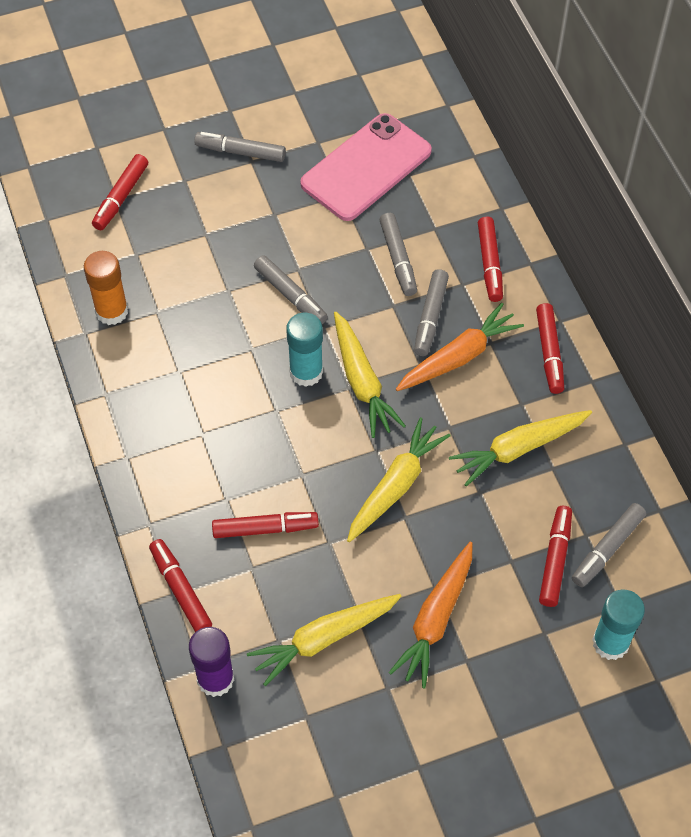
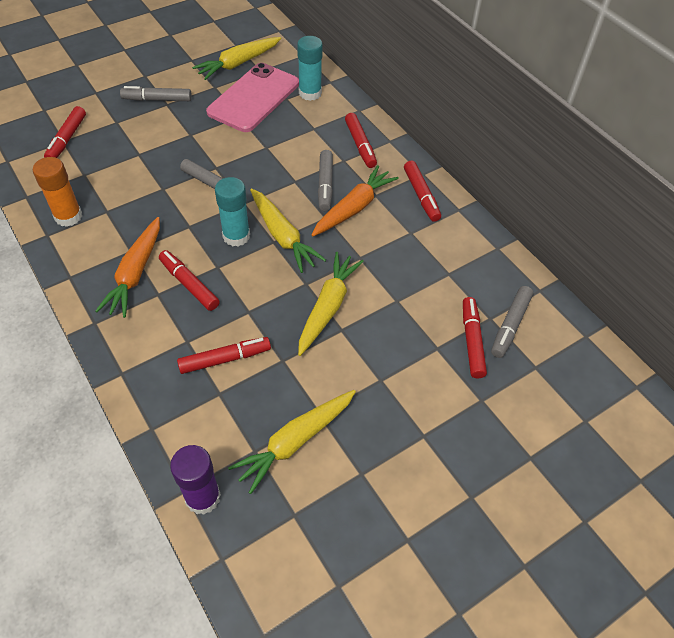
camera: 15 degrees left, 5 degrees down
(180, 590) = (158, 424): red marker -> red marker (189, 285)
(398, 259) = (291, 151): grey marker -> none
(436, 619) = (388, 406): orange carrot -> orange carrot (135, 273)
(519, 449) = (418, 264): yellow carrot -> yellow carrot (238, 63)
(610, 642) = (537, 398): turquoise glue stick -> turquoise glue stick (310, 93)

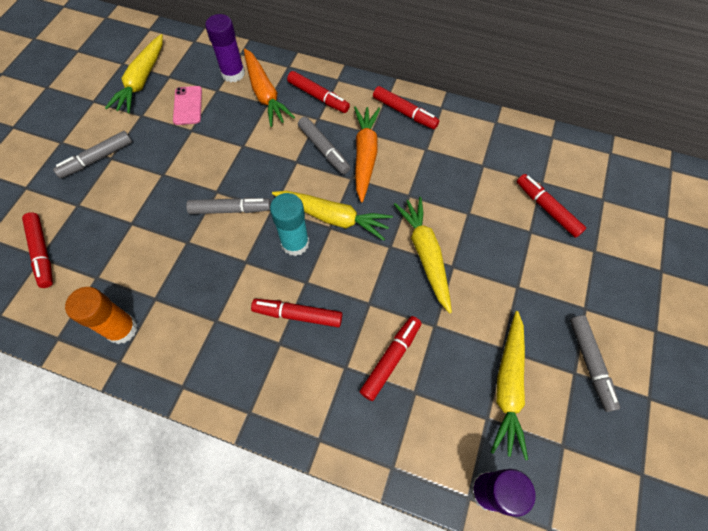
camera: 35 degrees left, 10 degrees up
(135, 273) = (241, 339): orange carrot -> orange carrot (265, 93)
(254, 98) = (188, 105): pink phone -> pink phone, size x0.47
(310, 93) = (233, 73): turquoise glue stick -> purple glue stick
(510, 325) = (559, 178): grey marker -> grey marker (590, 363)

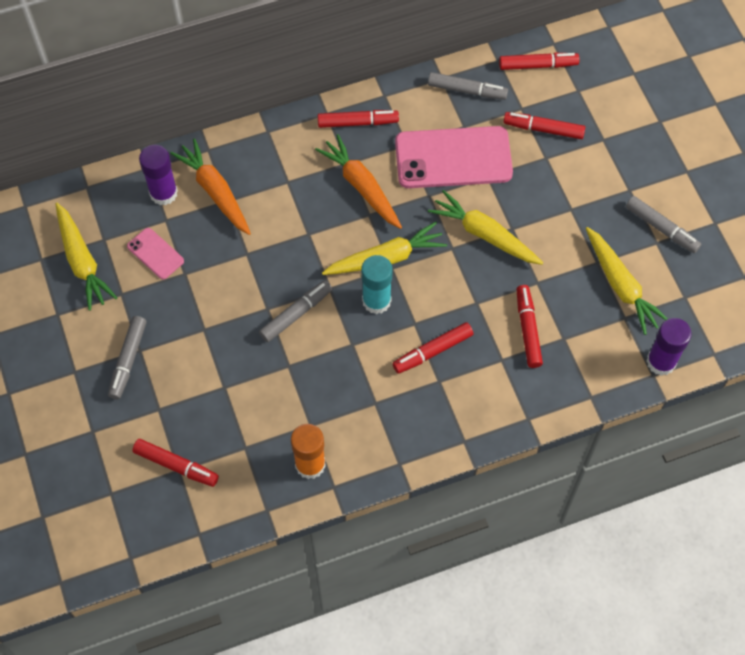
camera: 40 degrees left, 0 degrees up
(265, 93) = (215, 192): orange carrot -> orange carrot turned 150 degrees counterclockwise
(318, 96) = (267, 160): red marker -> red marker (537, 65)
(324, 149) = (321, 206): grey marker -> grey marker (466, 90)
(453, 181) = (453, 158): none -> pink phone

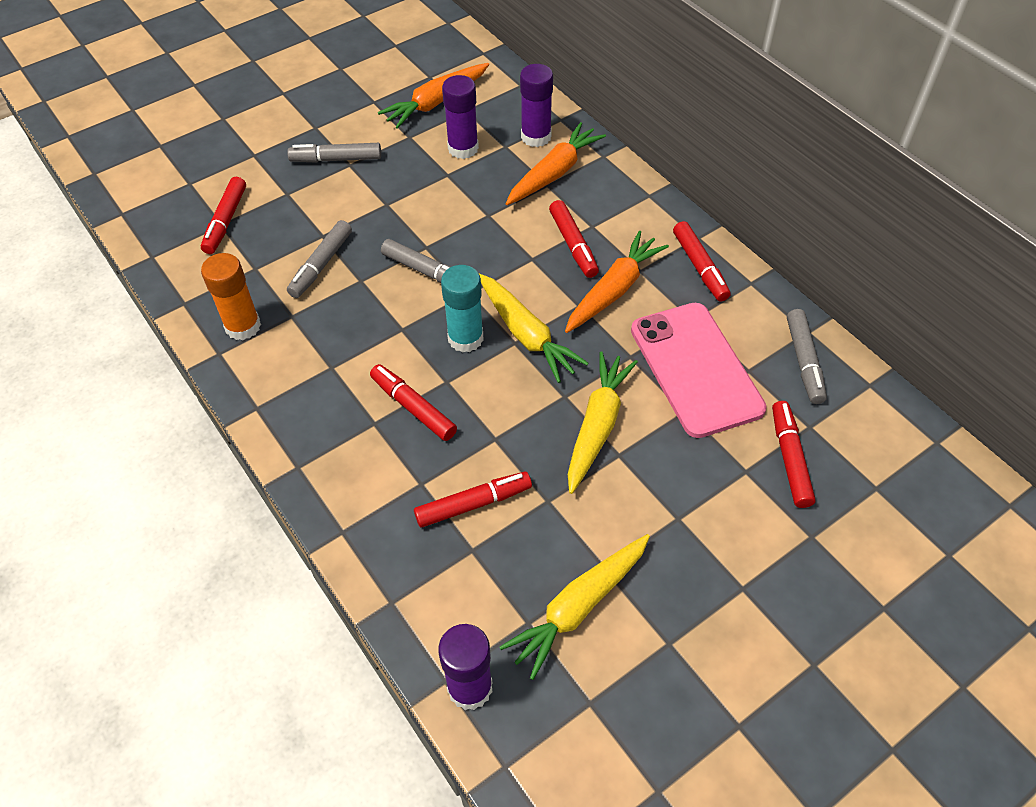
camera: 75 degrees right, 10 degrees down
(82, 261) = (436, 102): yellow carrot -> orange carrot
(155, 253) = (463, 148): pink phone -> purple glue stick
(537, 65) = (889, 430): red marker -> red marker (573, 244)
(661, 228) = (696, 645): grey marker -> grey marker (321, 264)

